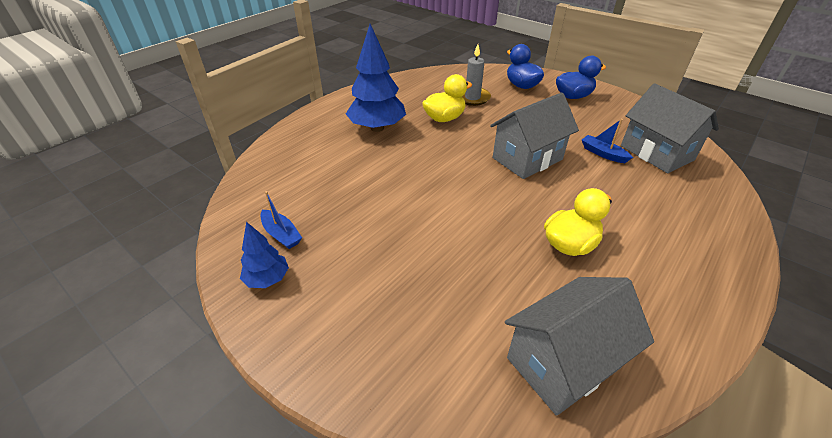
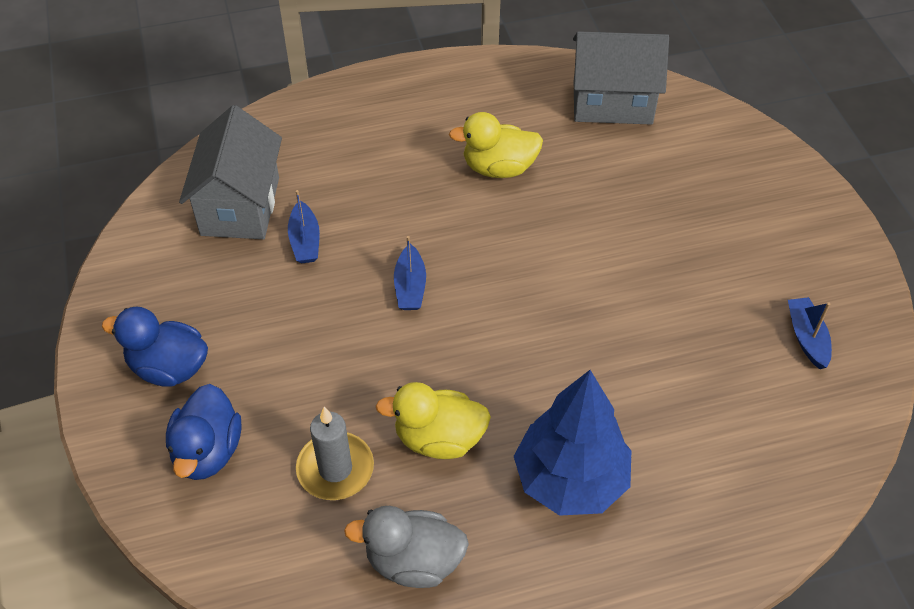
camera: 145 degrees left, 10 degrees up
(267, 279) = (836, 288): blue tree -> none
(416, 90) = (414, 561): none -> grey duck
(527, 159) = (410, 286): grey house -> blue boat

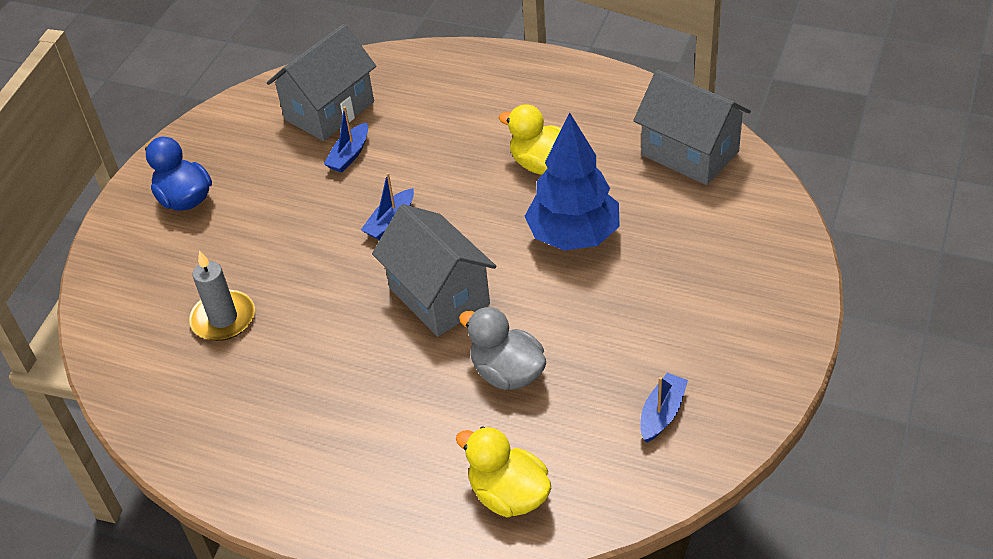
camera: 40 degrees right, 5 degrees down
(208, 451) = (158, 265): blue duck -> none
(414, 561) = (214, 406): grey duck -> grey duck (507, 373)
(439, 439) = (308, 336): yellow duck -> yellow duck (508, 495)
(525, 334) = (439, 296): none -> grey house
(570, 480) = (369, 413): blue tree -> blue tree (573, 236)

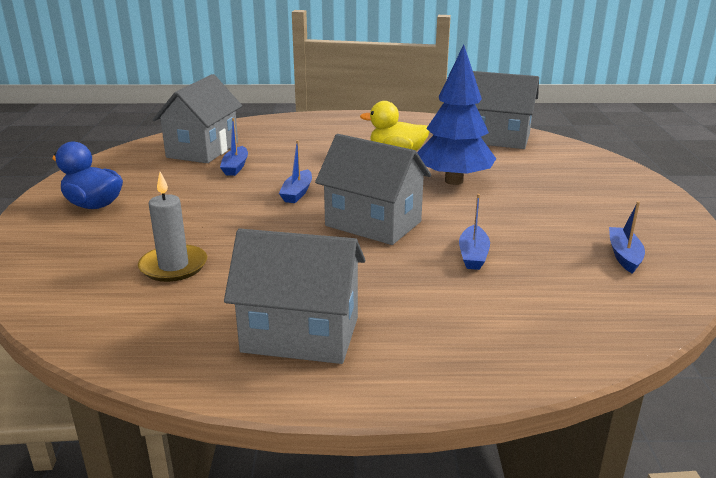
camera: 25 degrees left, 20 degrees down
(290, 441) = (300, 334): none -> grey house
(507, 373) = (473, 255): grey duck -> blue boat
(508, 495) = (552, 328): yellow duck -> none

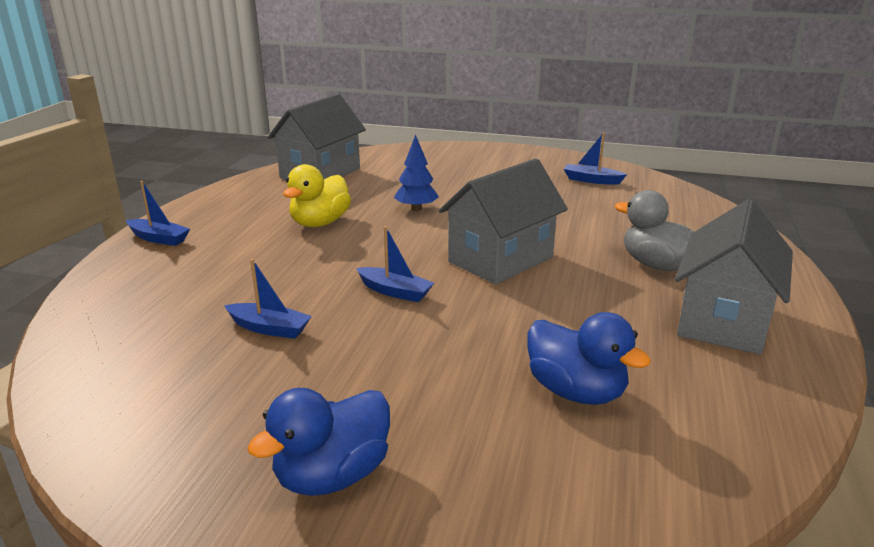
camera: 75 degrees left, 0 degrees up
(173, 266) = (576, 391): grey candle -> blue duck
(203, 150) = (165, 353): grey house -> none
(407, 299) = (657, 265): none -> grey duck
(453, 181) = (416, 209): blue tree -> blue tree, size x0.53
(473, 255) = (580, 227): blue boat -> blue boat (159, 238)

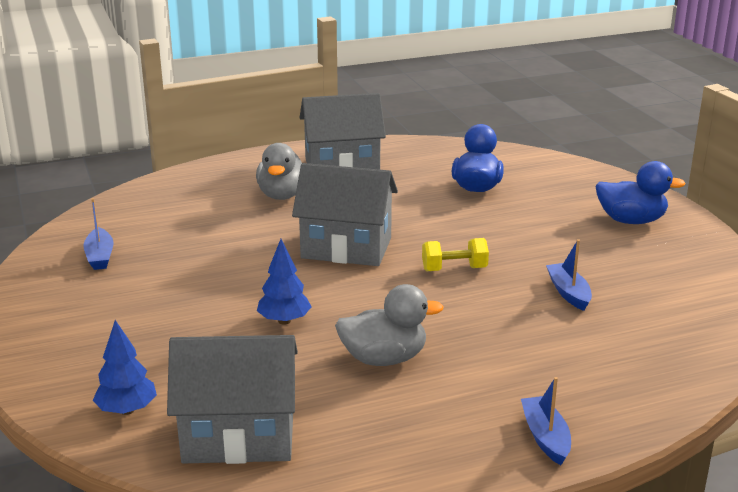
camera: 125 degrees left, 0 degrees up
(320, 223) = (384, 359): yellow duck -> grey duck
(387, 158) = (127, 410): none -> blue tree
(395, 292) = (454, 269): blue boat -> yellow dumbbell

